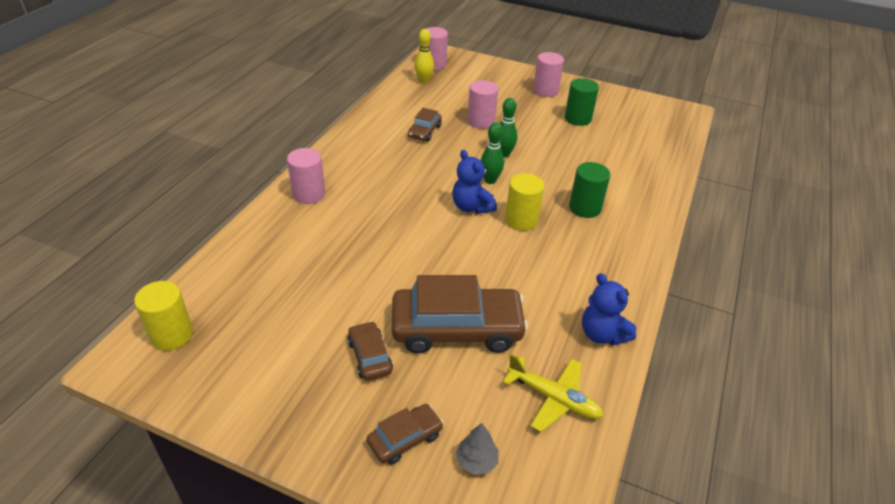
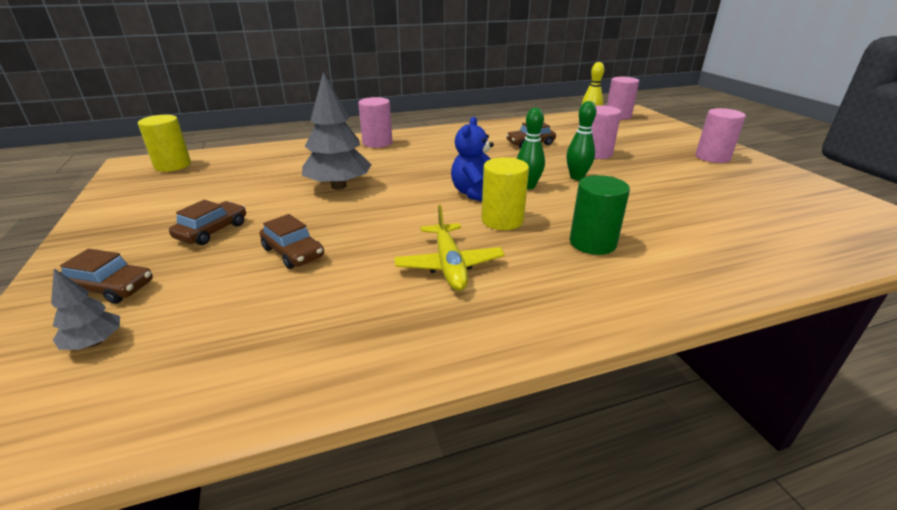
camera: 50 degrees right, 10 degrees down
(373, 258) = (339, 186): none -> grey tree
(457, 328) = (293, 252): brown car -> brown car, size x0.49
(553, 398) = (238, 354): yellow plane -> yellow plane (449, 265)
(578, 118) = (718, 184): green cylinder -> none
(602, 334) = (395, 344): blue teddy bear -> none

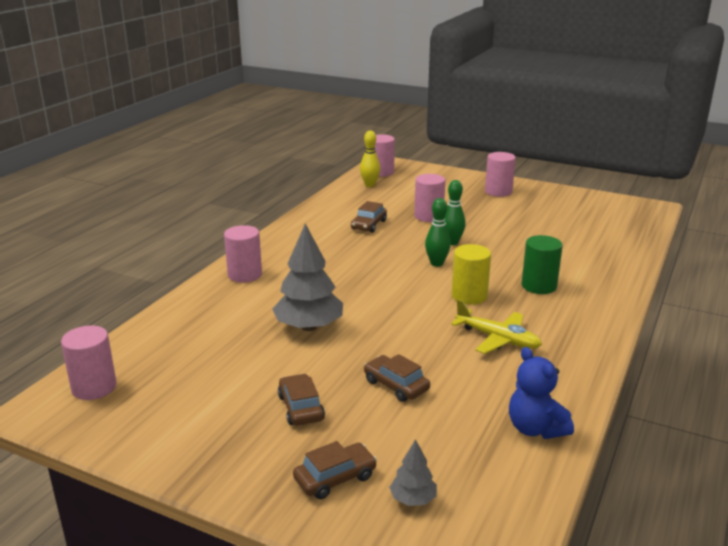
camera: 45 degrees left, 5 degrees down
(173, 165) = (94, 387): yellow cylinder -> pink cylinder
(293, 252) = (396, 385): brown car -> brown car turned 135 degrees counterclockwise
(475, 193) = (416, 285): blue teddy bear -> blue teddy bear (535, 429)

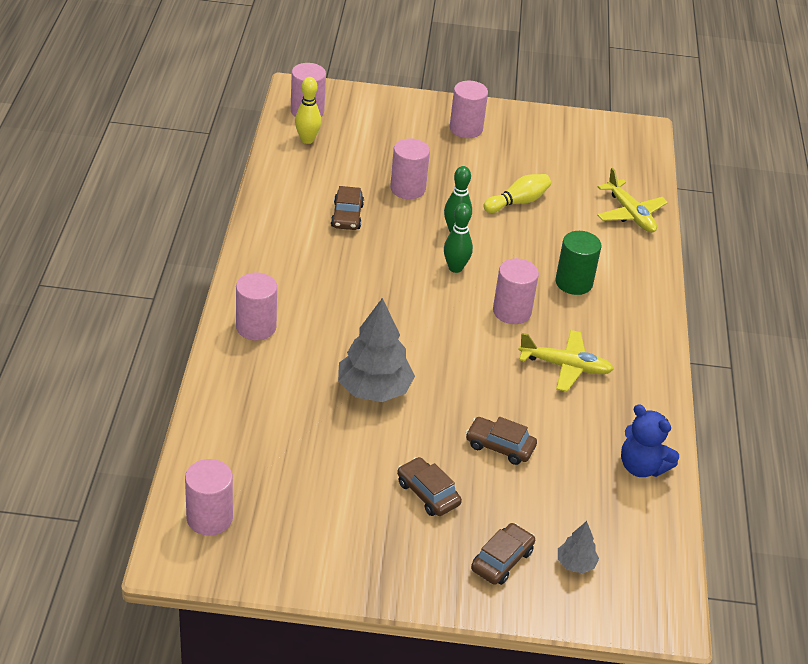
camera: 25 degrees left, 15 degrees up
(469, 296) = (512, 311): yellow cylinder -> pink cylinder
(516, 233) = (518, 202): none -> yellow bowling pin
(616, 252) = (630, 214): none -> yellow plane

